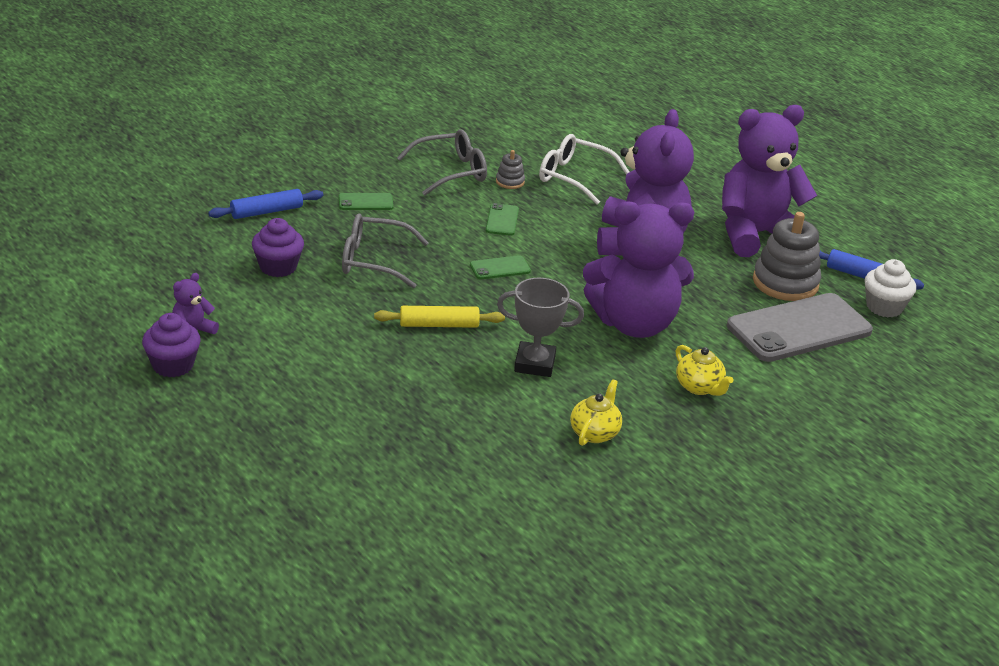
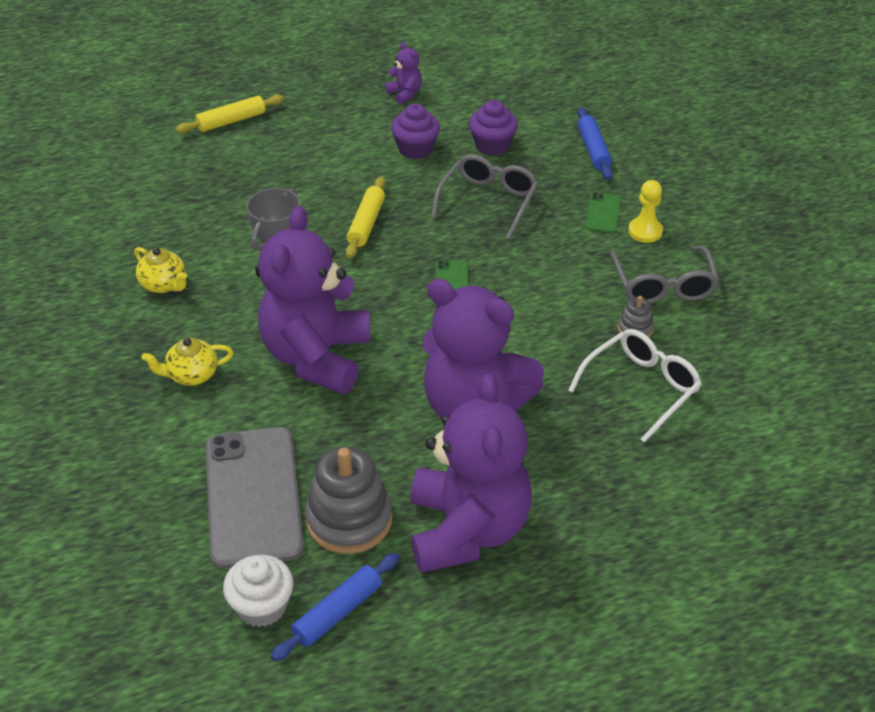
camera: 110 degrees right, 10 degrees up
(173, 365) = (363, 81): purple cupcake -> purple cupcake (415, 149)
(287, 451) = (231, 121): none -> yellow rolling pin
(383, 182) = (645, 231): none -> yellow pawn
(502, 220) = (548, 304): green phone -> none

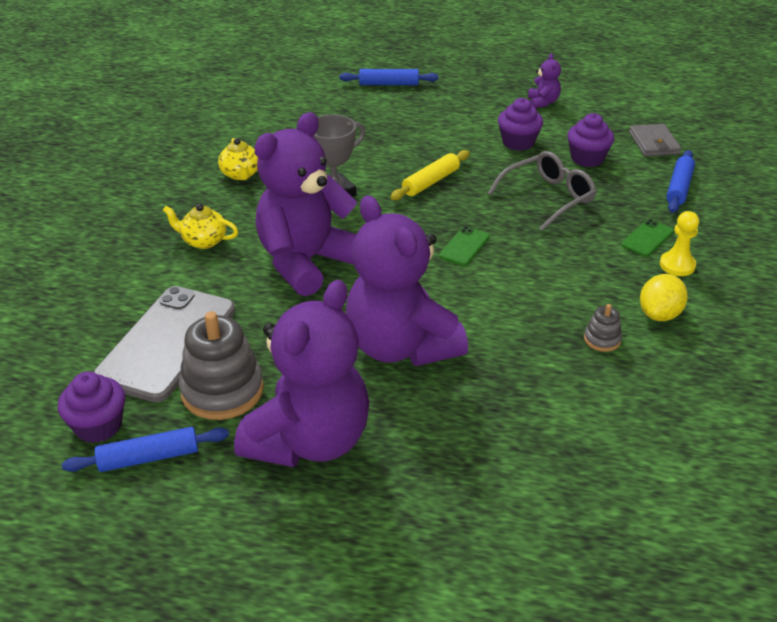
camera: 30 degrees right, 5 degrees down
(231, 121) = (389, 84): yellow rolling pin -> blue rolling pin
(262, 606) = (98, 426): white cupcake -> purple cupcake
(539, 108) = (653, 143): none -> grey wallet
(641, 388) = (567, 390): white glasses -> none
(663, 286) = (659, 314): grey glasses -> yellow lemon

